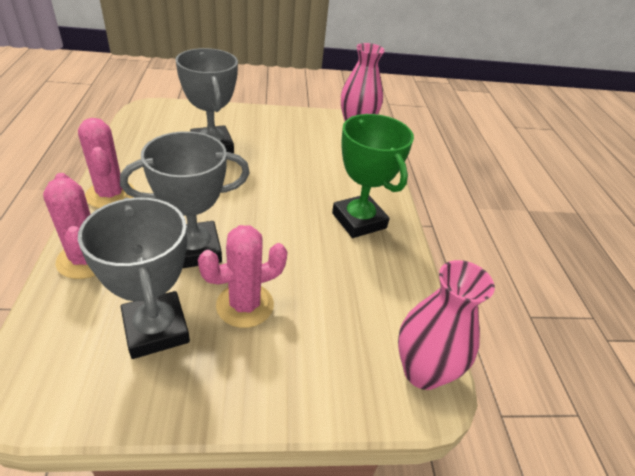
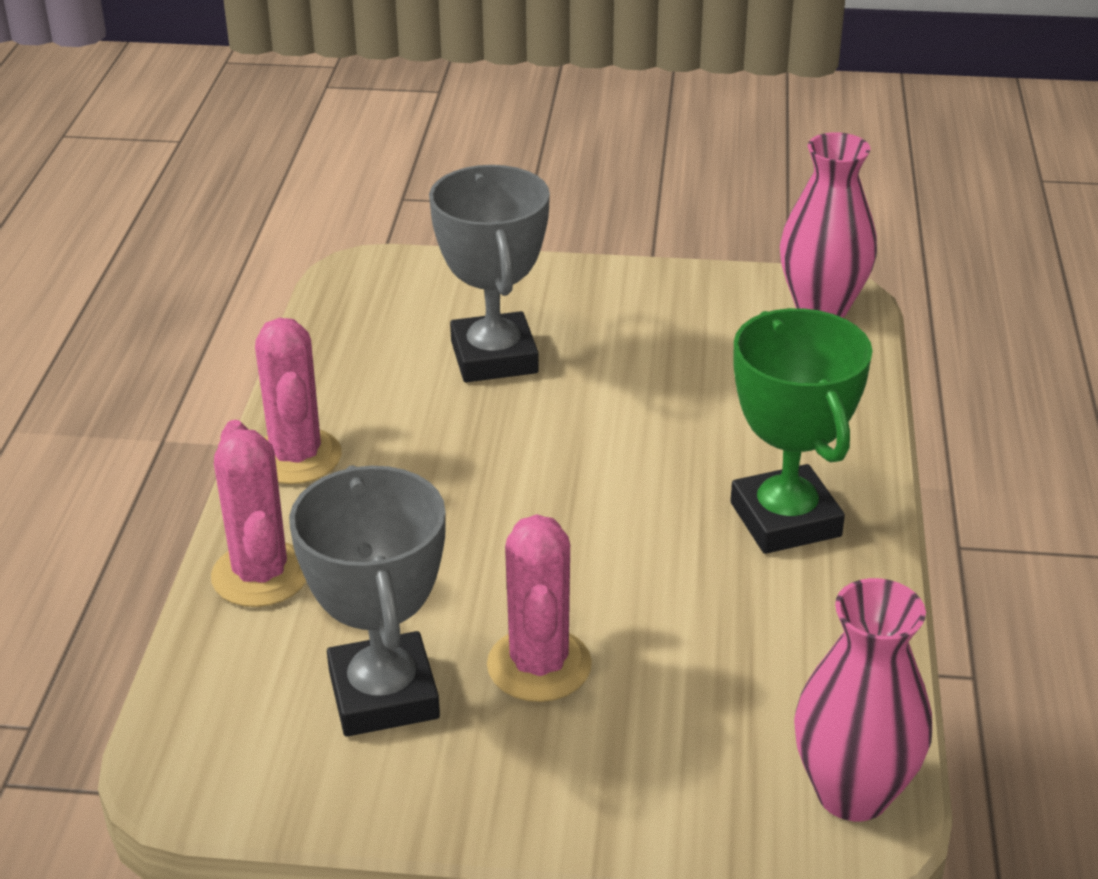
camera: 15 degrees right, 5 degrees down
(195, 250) = (453, 565): grey trophy -> none
(245, 305) = (539, 665): pink cactus -> pink cactus turned 75 degrees counterclockwise

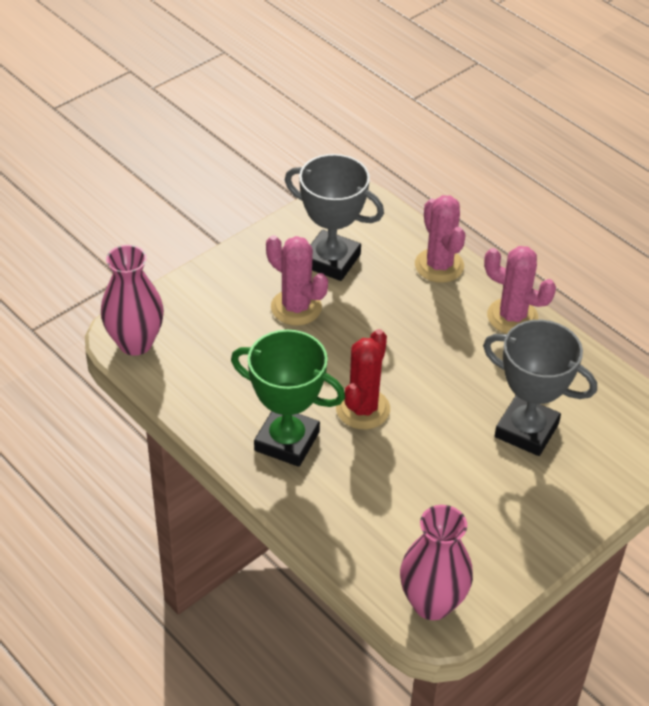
camera: 130 degrees right, 10 degrees up
(260, 575) = (439, 266): pink cactus -> pink cactus turned 45 degrees clockwise
(640, 490) = (362, 409): none -> red cactus

